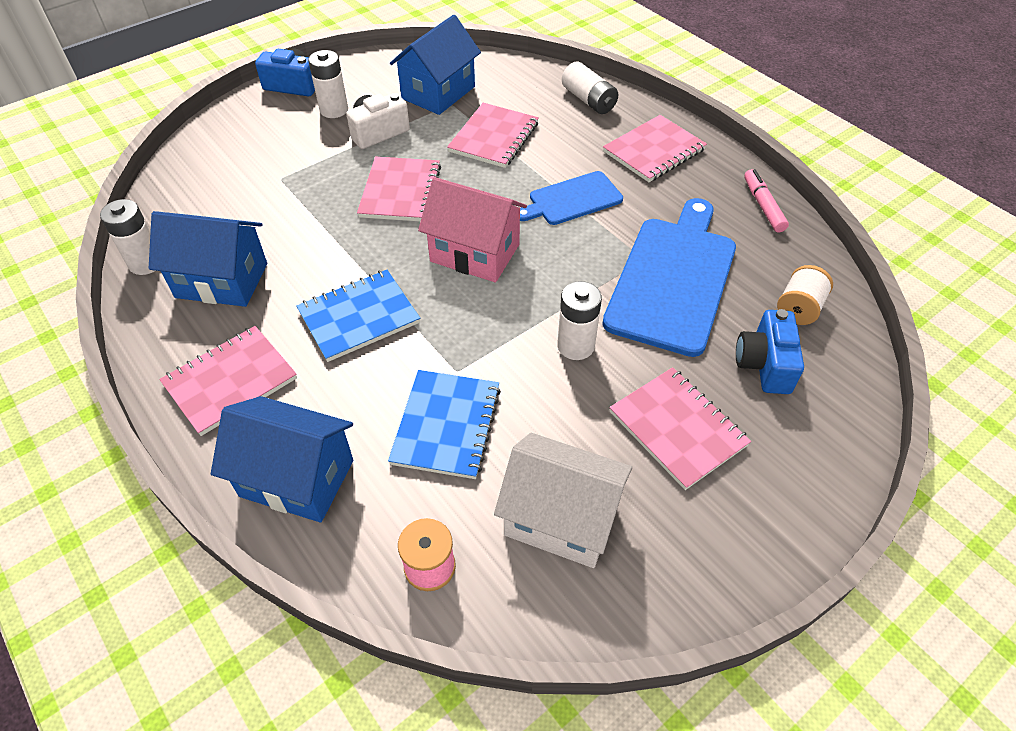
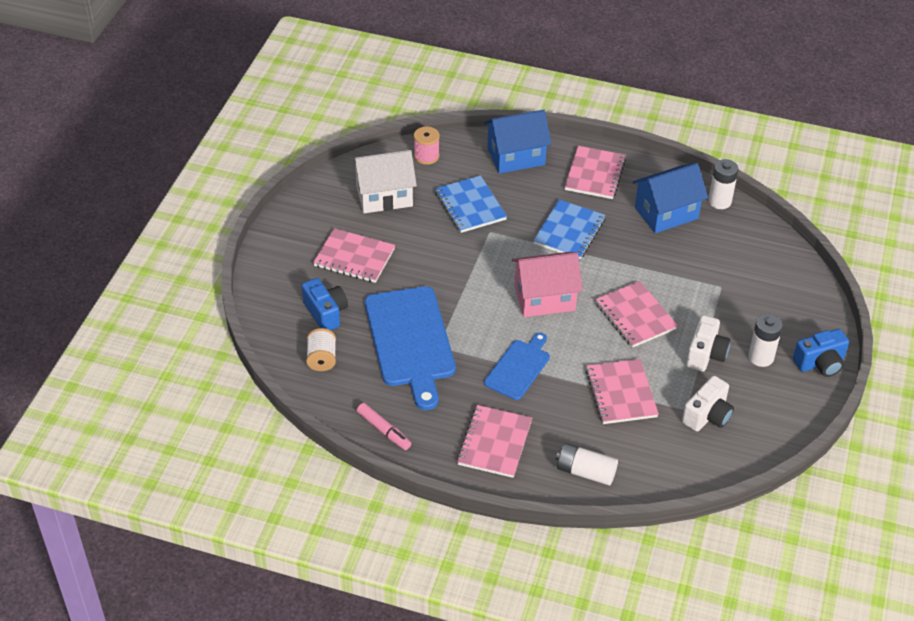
camera: 145 degrees right, 5 degrees down
(438, 92) = (707, 415): blue house -> white camera
(575, 346) = (438, 273): white battery -> none

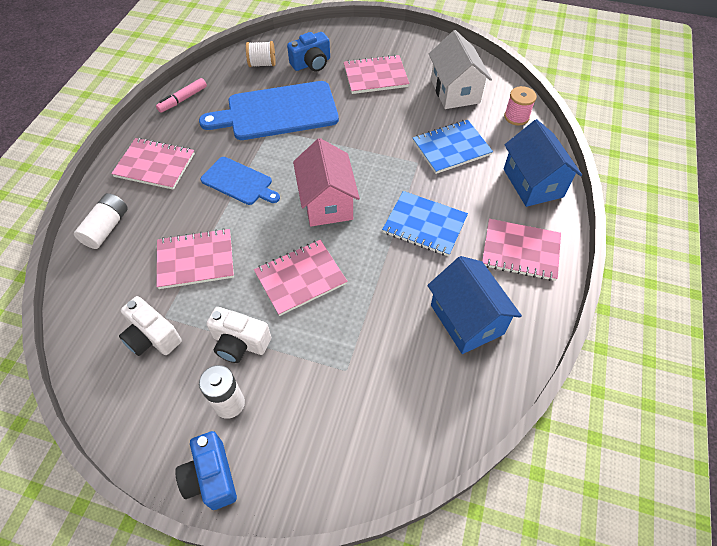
camera: 90 degrees right, 10 degrees up
(354, 257) = (375, 76): pink notebook -> pink notebook turned 60 degrees clockwise
(719, 201) = (498, 383): white battery -> none

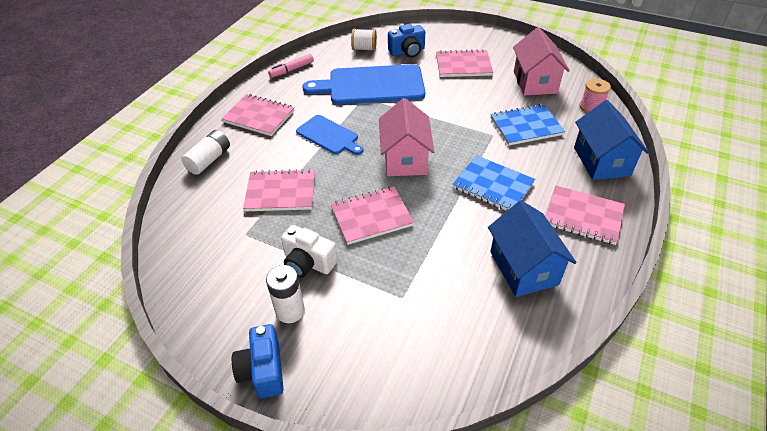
camera: 10 degrees right, 10 degrees down
(152, 337) = (232, 248): white camera -> none
(455, 91) = (535, 82): white house -> pink house

